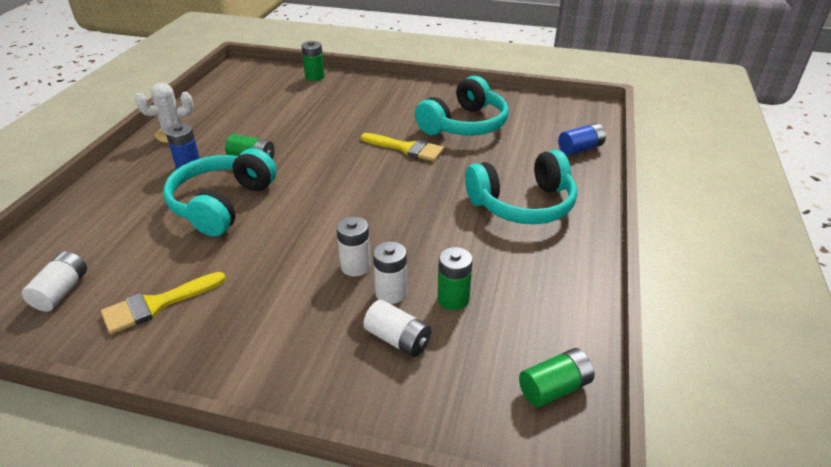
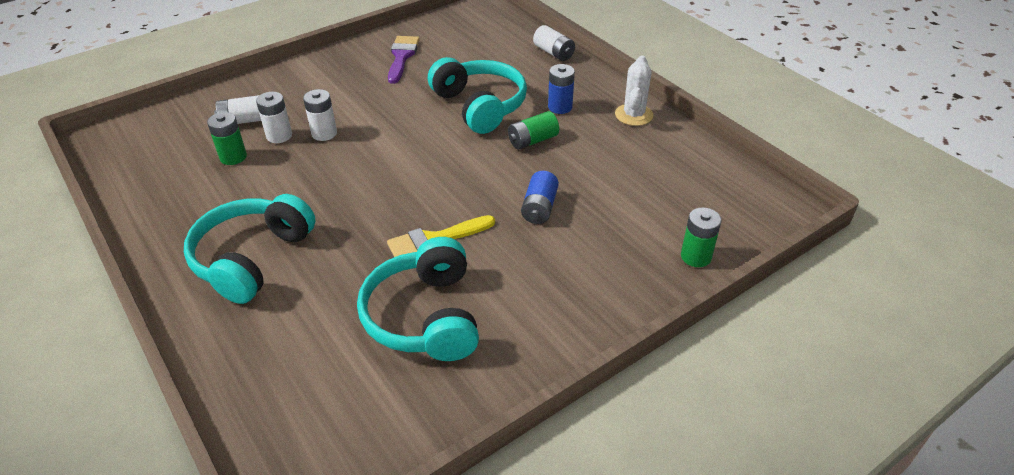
camera: 130 degrees right, 5 degrees up
(61, 291) = (459, 33): white battery -> white battery (553, 53)
(157, 304) = (402, 56): yellow brush -> purple brush
(554, 388) = (123, 154): green battery -> none
(580, 149) = (251, 382): blue battery -> blue battery (539, 208)

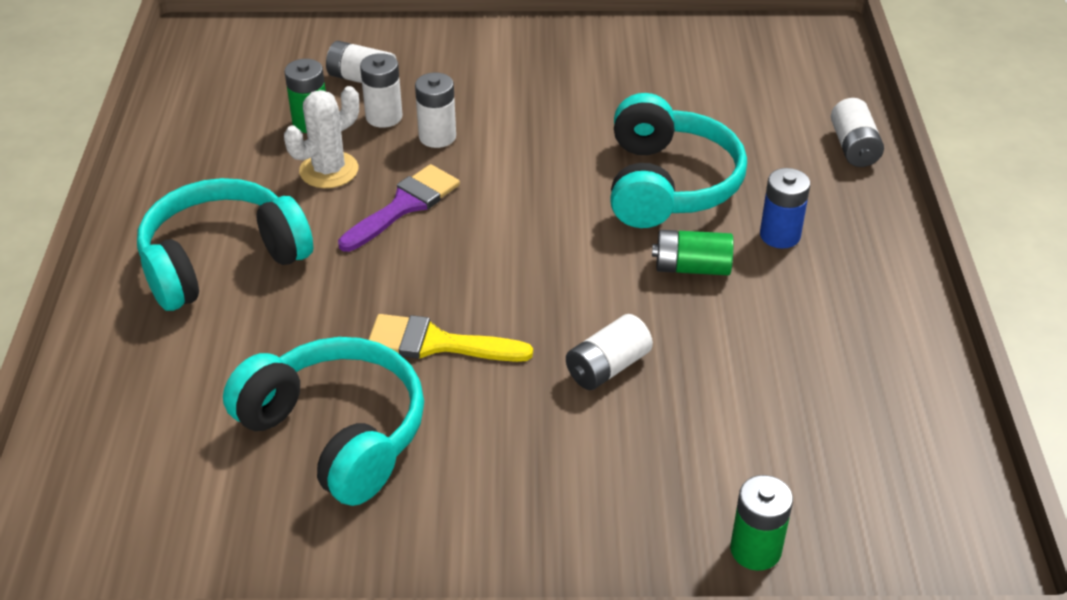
camera: 35 degrees right, 0 degrees up
(402, 56) = (631, 67): purple brush -> purple brush (404, 206)
(424, 316) = (336, 433): turquoise headphones -> turquoise headphones turned 105 degrees clockwise
(539, 208) = (607, 367): blue battery -> white battery
(633, 115) = (880, 297): white cactus -> white cactus (329, 170)

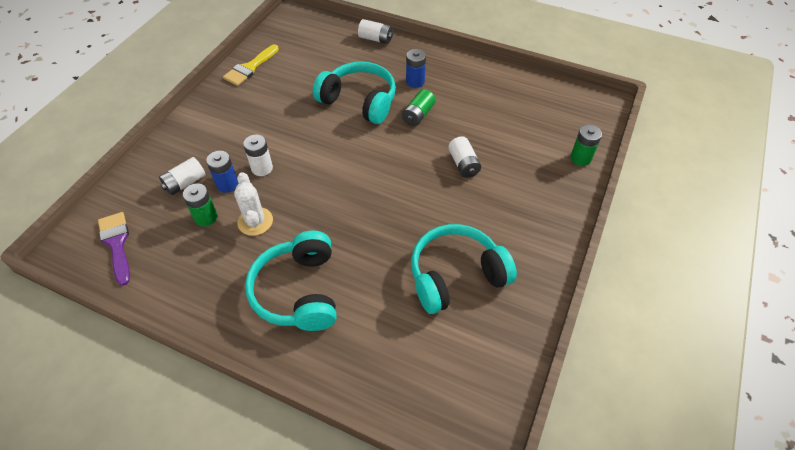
camera: 65 degrees left, 10 degrees up
(384, 117) = (227, 184): white battery -> blue battery
(404, 206) = (308, 199): purple brush -> purple brush (116, 244)
(437, 343) = (416, 218): yellow brush -> yellow brush (250, 68)

